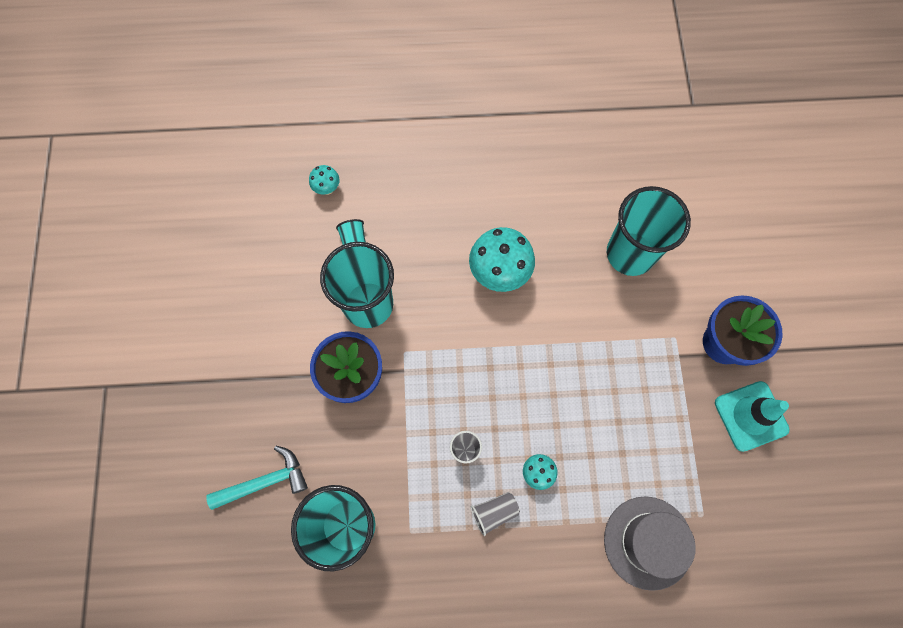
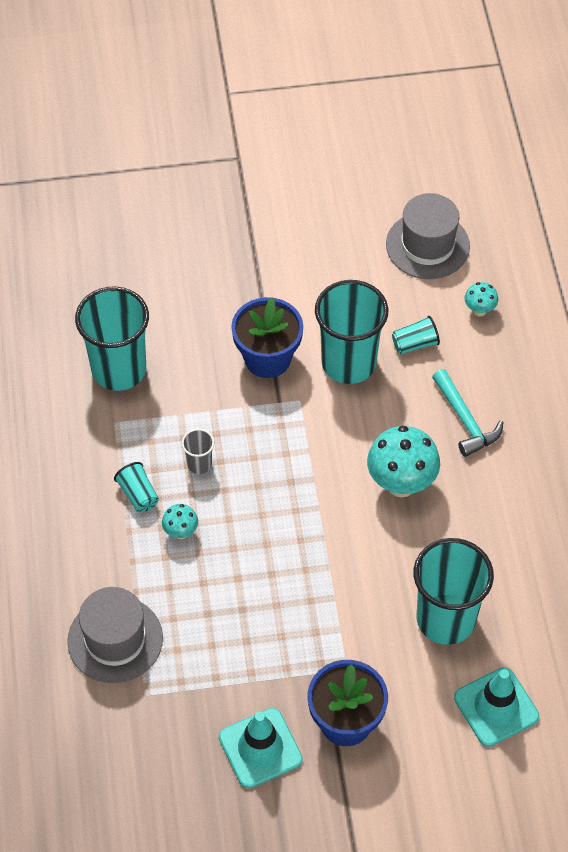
camera: 85 degrees right, 15 degrees down
(249, 222) = (427, 245): none -> grey hat
(265, 481) = (156, 297): turquoise hammer -> turquoise hammer (465, 420)
(494, 512) = (138, 494): grey cup -> turquoise cup
(708, 226) = (496, 707): none -> turquoise traffic cone

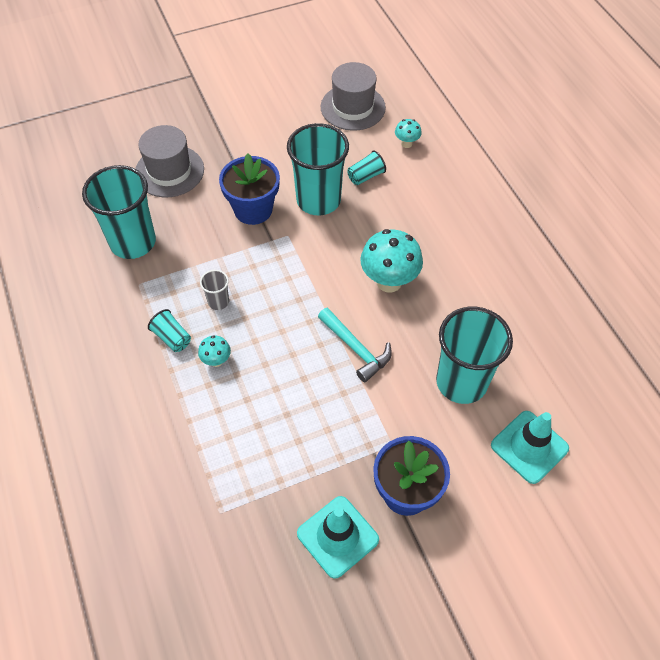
camera: 15 degrees left, 0 degrees up
(115, 639) = (180, 468): grey hat -> grey hat (169, 171)
(465, 420) = (423, 223): turquoise hammer -> turquoise hammer (356, 349)

